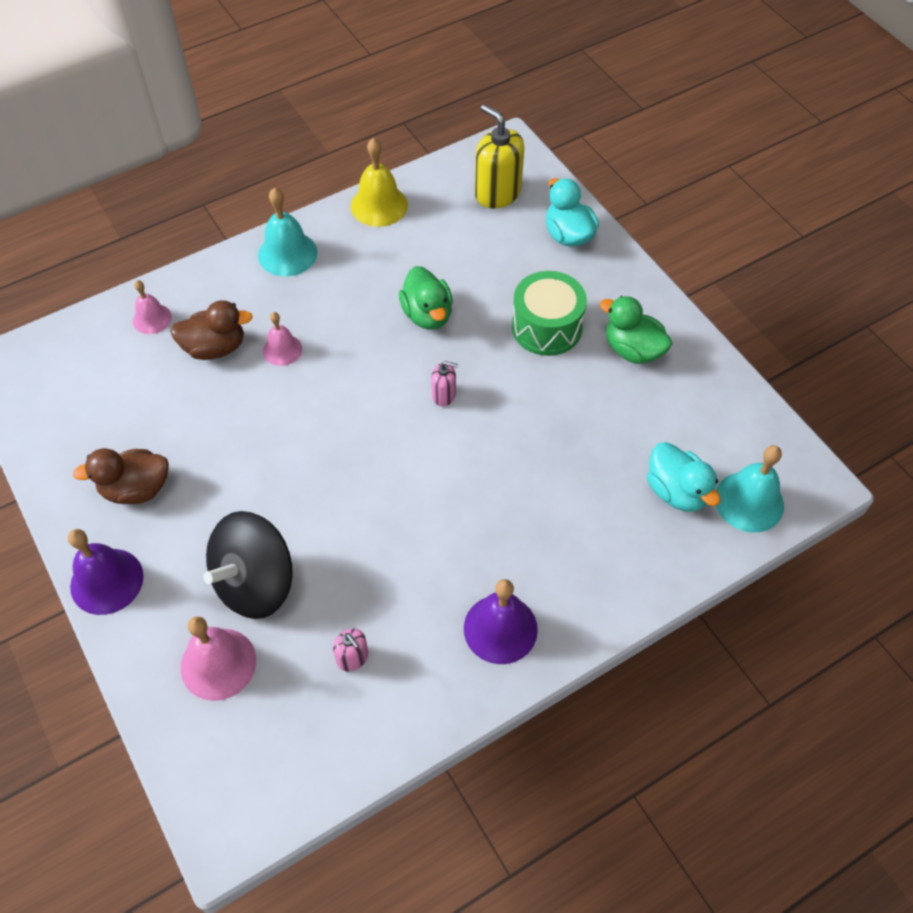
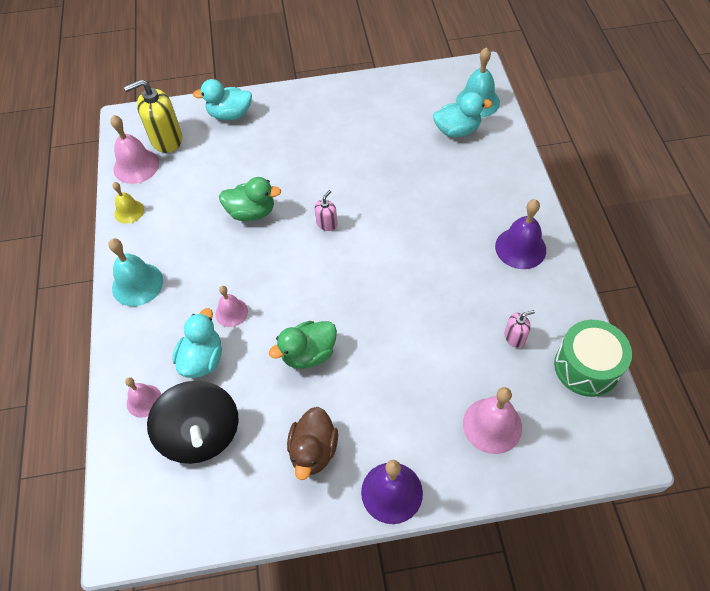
camera: 65 degrees left, 0 degrees up
(215, 347) = (202, 359): brown duck -> turquoise duck
(255, 582) = (433, 383): black spinning top -> black spinning top (201, 434)
(379, 205) = (129, 211): yellow bell -> yellow bell, size x0.62
(445, 183) = (136, 166): none -> pink bell
(546, 327) = (301, 151): green drum -> green drum (586, 367)
(632, 350) = (343, 115): green duck -> green duck (308, 354)

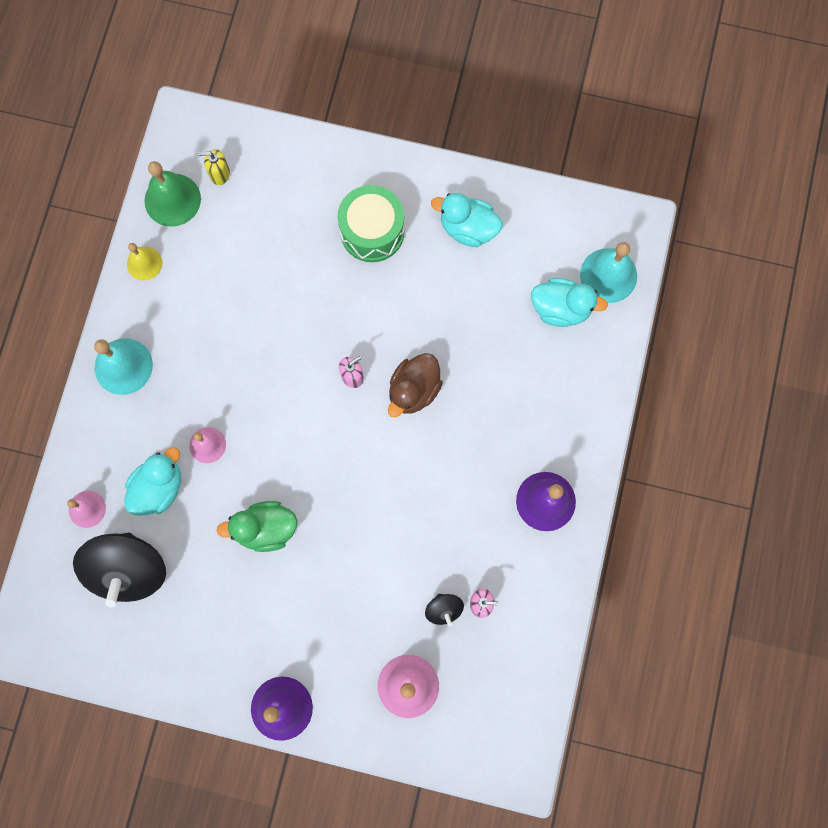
camera: 20 degrees right, 20 degrees up
(136, 166) = (172, 199): pink bell -> green bell
(166, 139) = (219, 174): yellow soap dispenser -> yellow soap dispenser, size x0.51
(230, 115) = (306, 167): turquoise duck -> turquoise duck (468, 228)
(251, 212) = (277, 324): green duck -> none
(313, 451) = (227, 634): brown duck -> brown duck (414, 390)
(487, 354) = (443, 609): none -> black spinning top
(586, 367) = (534, 668): green drum -> green drum (372, 231)

